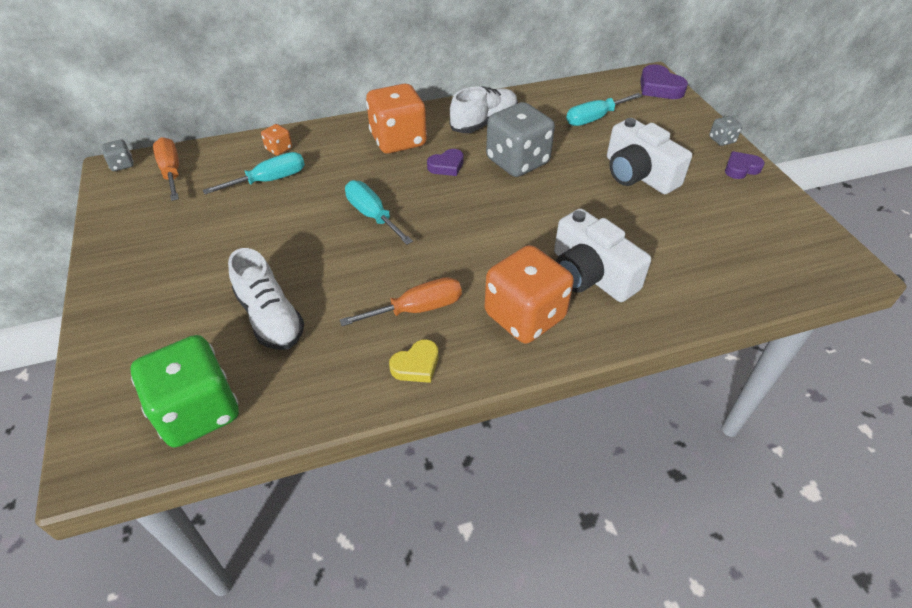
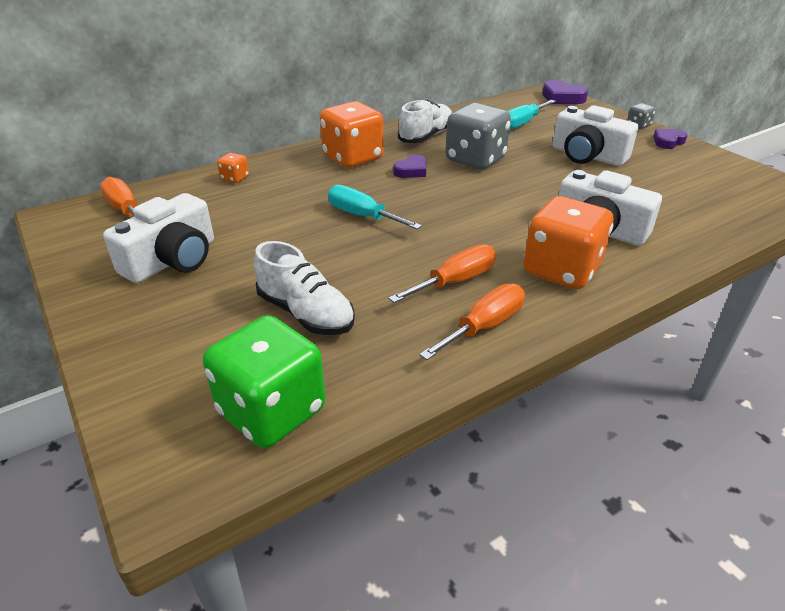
camera: 15 degrees left, 10 degrees down
(122, 165) = (64, 211): grey dice -> none
(187, 236) = (172, 260): none -> white camera
(269, 180) = (239, 203): turquoise screwdriver -> none
(416, 365) = (484, 326): yellow heart -> orange screwdriver

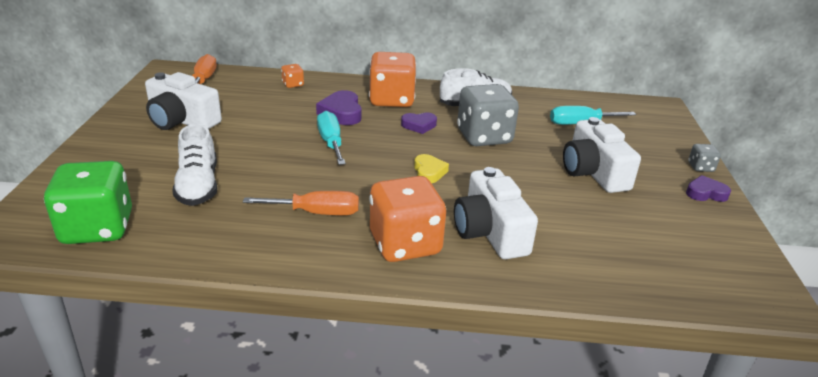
camera: 35 degrees right, 5 degrees down
(172, 260) = (181, 120): white camera -> white camera turned 45 degrees clockwise
(482, 205) = (429, 172): none -> yellow heart
(484, 326) = (285, 250): orange screwdriver -> none
(562, 98) = (663, 116): purple heart -> purple heart (342, 113)

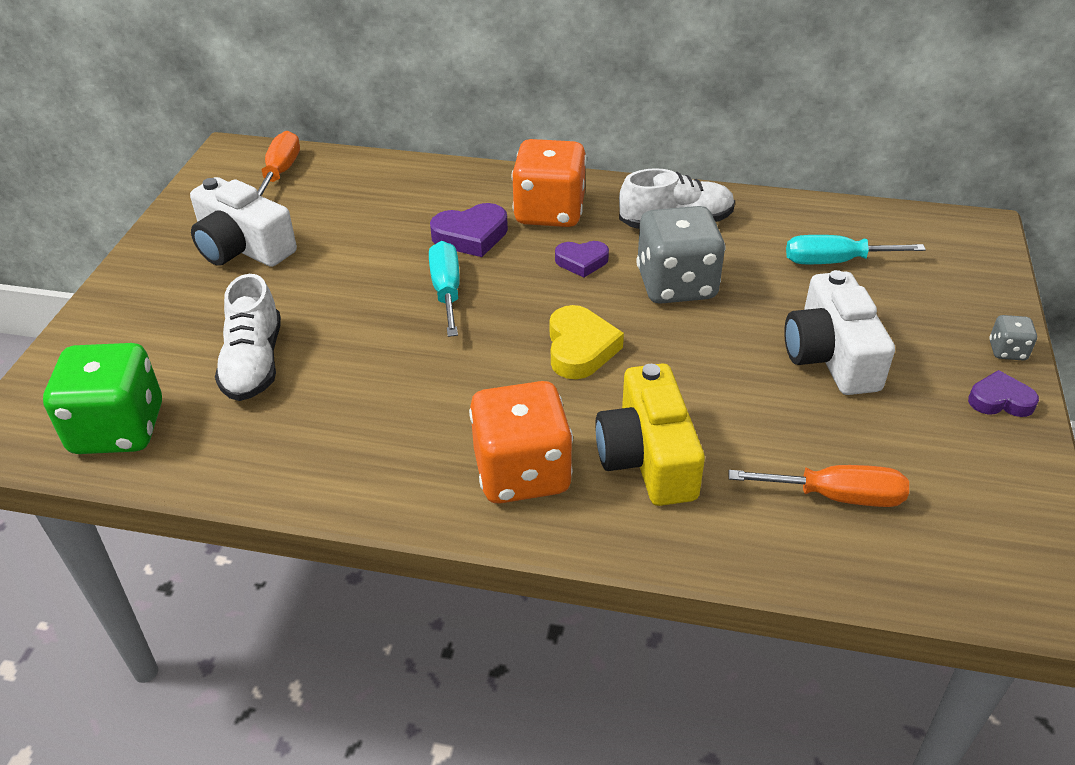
camera: 10 degrees right, 10 degrees up
(293, 84) = (407, 181): orange dice -> none
(317, 213) = (408, 415): orange screwdriver -> orange screwdriver (836, 496)
(342, 113) = (471, 236): purple heart -> purple heart turned 105 degrees counterclockwise
(429, 172) = (580, 348): yellow heart -> yellow heart, size x1.50
(490, 232) = (648, 457): white camera -> yellow camera

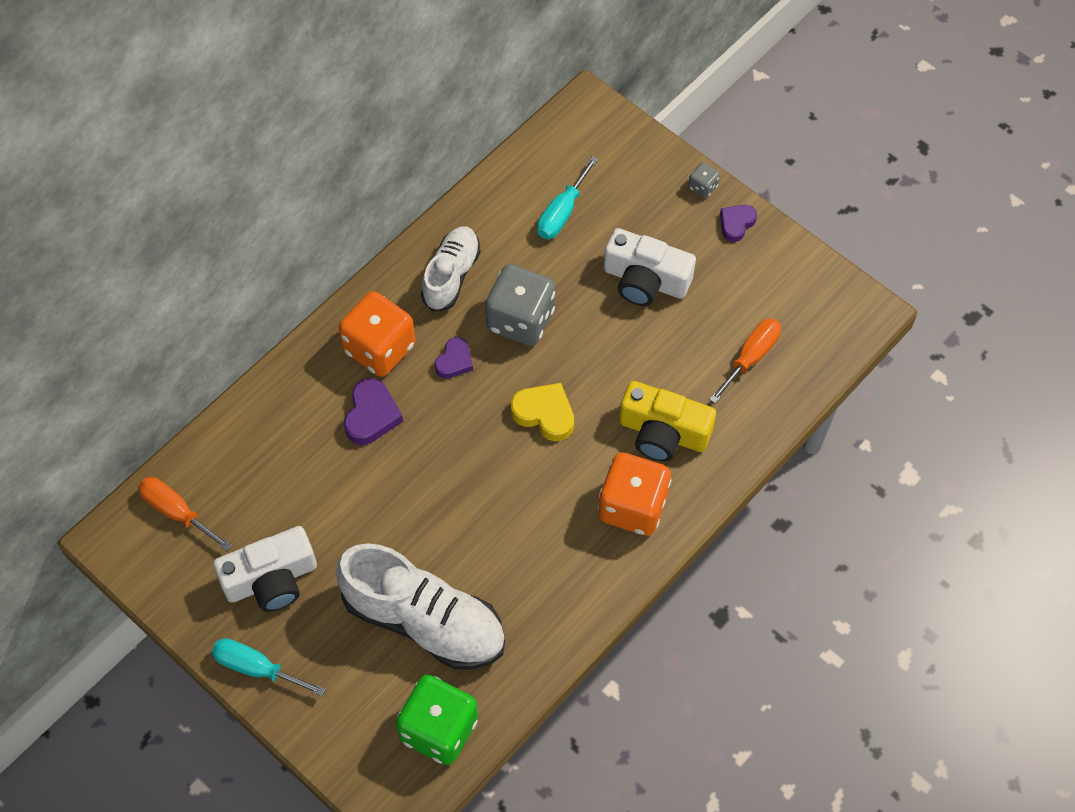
camera: 60 degrees left, 20 degrees up
(254, 363) = (424, 620): white shoe -> white shoe, size x1.65
(446, 291) = (427, 463): turquoise screwdriver -> turquoise screwdriver (256, 668)

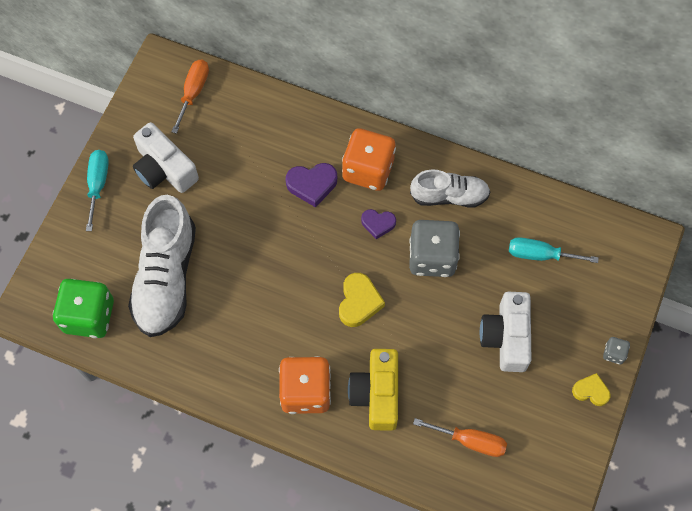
camera: 70 degrees right, 5 degrees up
(736, 224) = (591, 391): purple heart -> yellow heart

